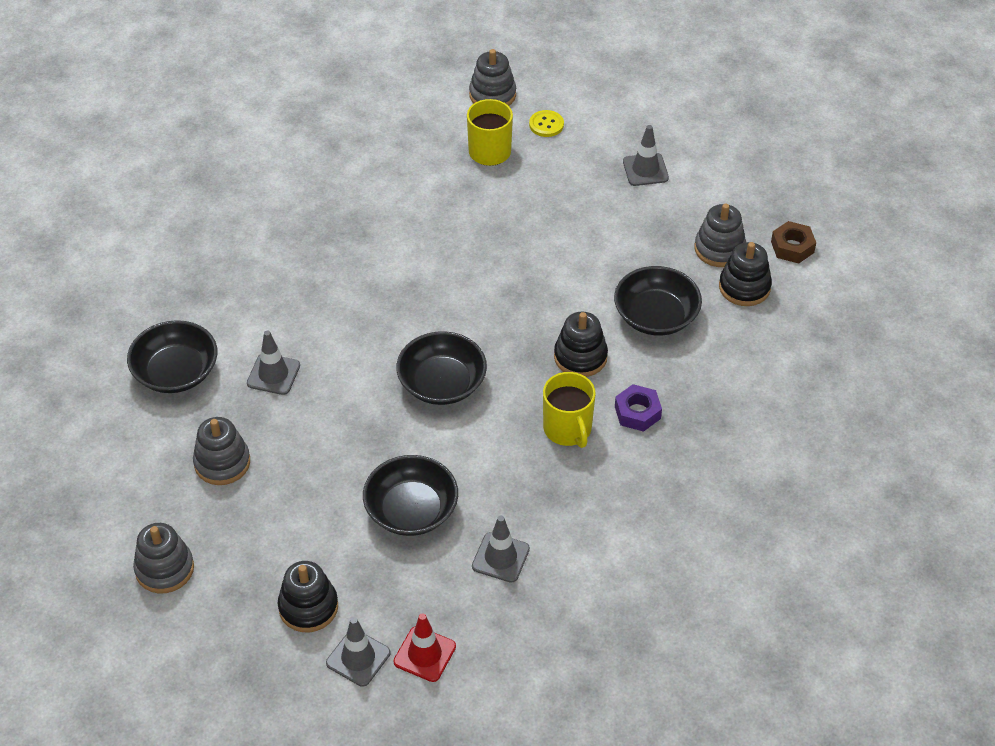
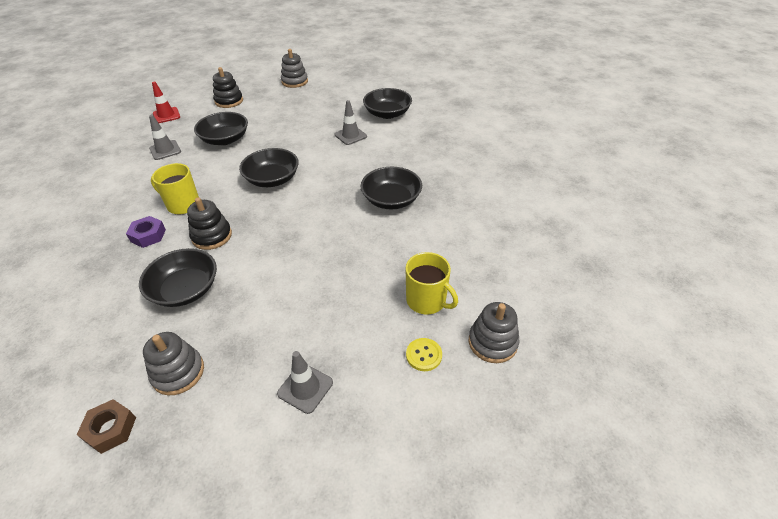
camera: 130 degrees right, 5 degrees down
(222, 463) = (322, 107): grey stacking toy -> none
(358, 658) = (192, 102): grey traffic cone -> none
(374, 252) = (391, 200): none -> black bowl
(744, 287) = (132, 359): black stacking toy -> none

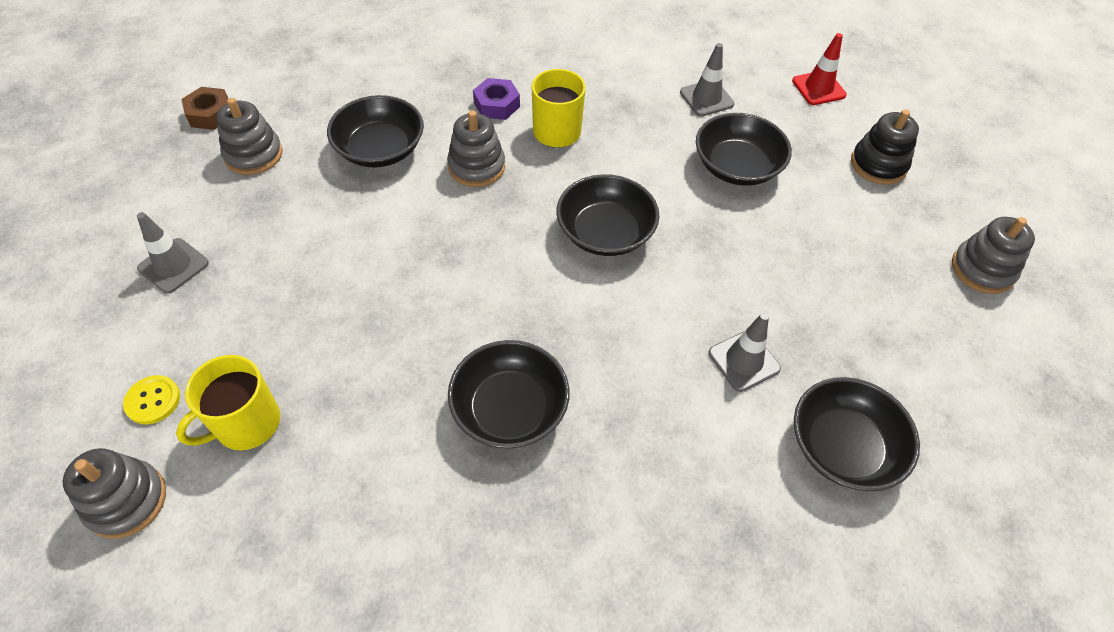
camera: 95 degrees right, 10 degrees up
(212, 236) = (476, 167): black stacking toy -> grey stacking toy

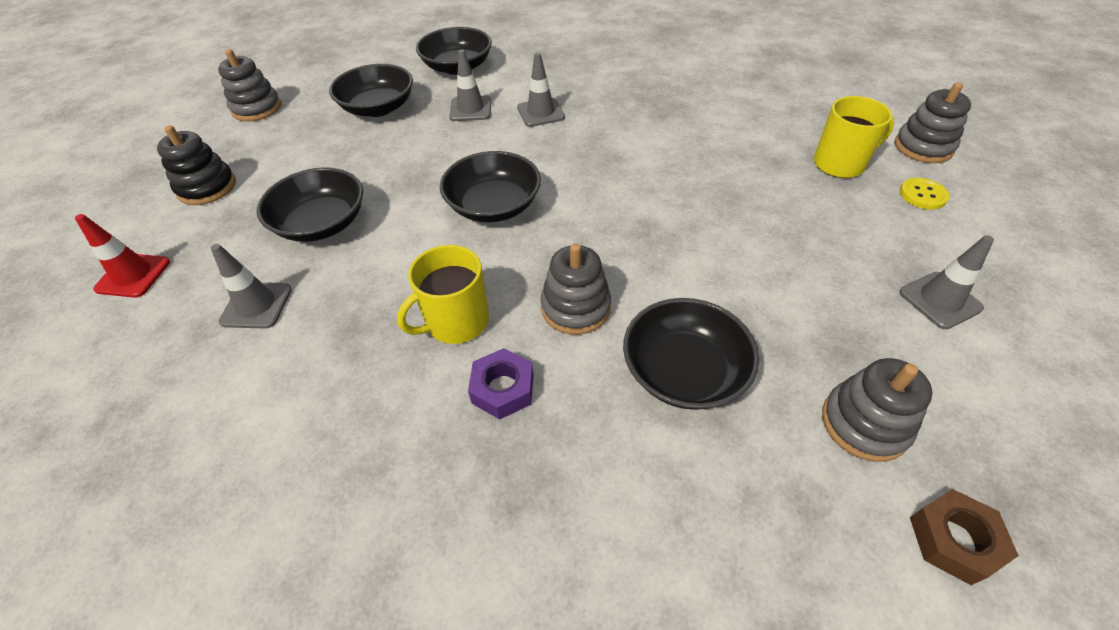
camera: 150 degrees left, 5 degrees down
(509, 409) = (643, 126): black bowl -> black bowl (378, 108)
(653, 386) = (540, 113): none -> grey traffic cone

